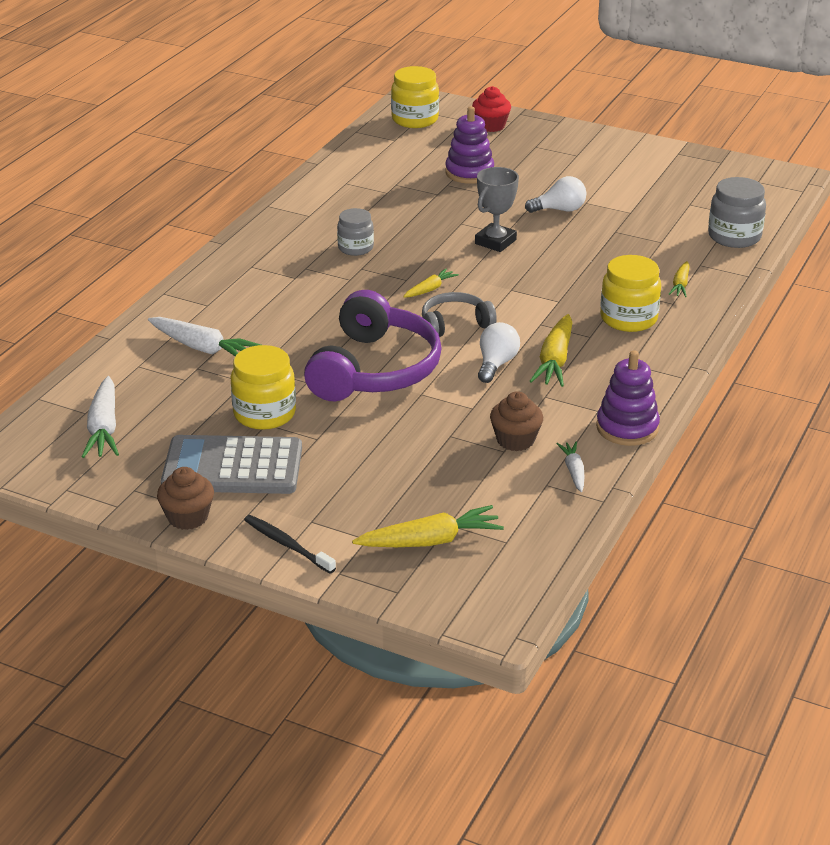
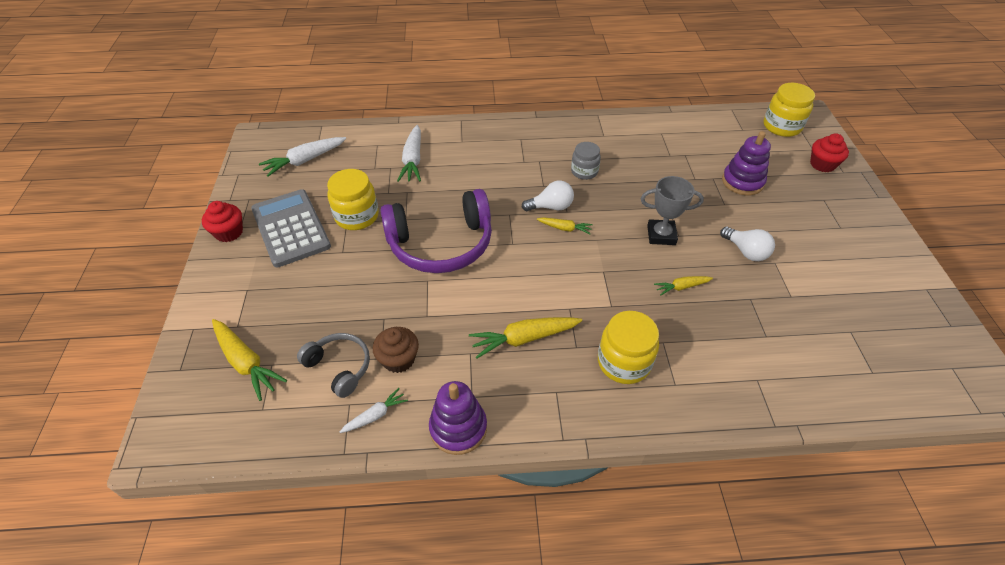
camera: 60 degrees right, 15 degrees up
(188, 517) = (229, 232): brown cupcake -> red cupcake
(287, 544) = (216, 289): black toothbrush -> none
(455, 324) = (530, 260): grey headphones -> grey headphones (339, 367)
(496, 364) = (493, 305): white light bulb -> white light bulb (551, 207)
(680, 284) = (710, 378): yellow carrot -> yellow carrot (682, 287)
(734, 236) = (832, 387): grey jar -> none

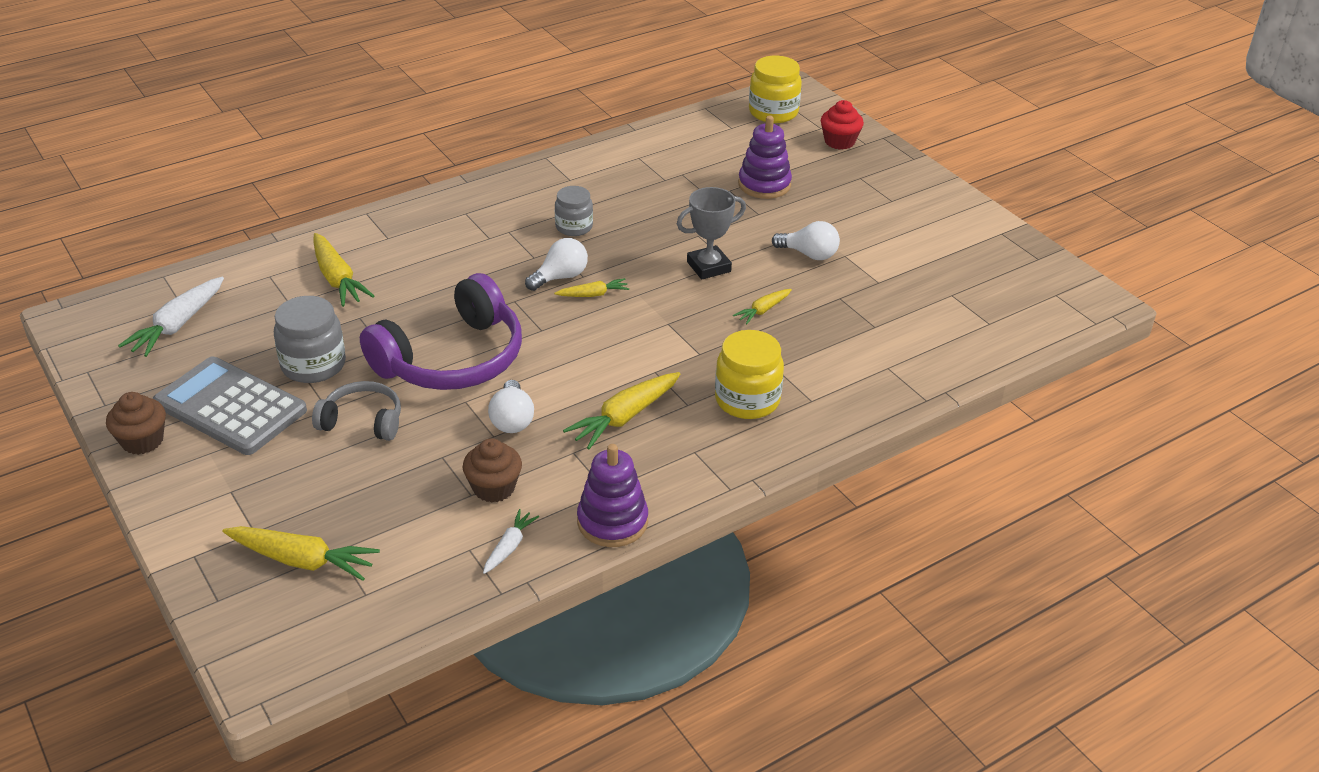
camera: 30 degrees left, 10 degrees down
(229, 232) = (142, 441): red cupcake -> brown cupcake
(339, 367) = (427, 521): grey headphones -> grey headphones (362, 421)
(357, 216) = (313, 365): yellow jar -> grey jar
(413, 160) = (337, 278): white carrot -> yellow carrot
(447, 308) = (512, 420): none -> white light bulb

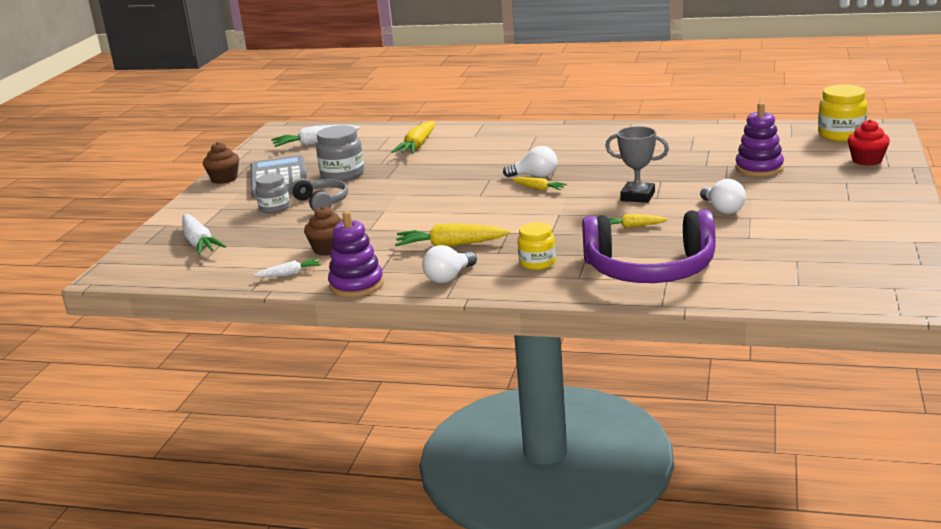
camera: 50 degrees right, 15 degrees down
(301, 560) = (199, 243): yellow carrot -> white carrot
(452, 359) = (410, 192): purple headphones -> purple headphones (650, 269)
(512, 420) = (390, 226): white light bulb -> white light bulb (449, 277)
(574, 227) = (587, 157): grey jar -> grey jar (274, 208)
(747, 400) = (537, 263): yellow jar -> yellow jar, size x0.66

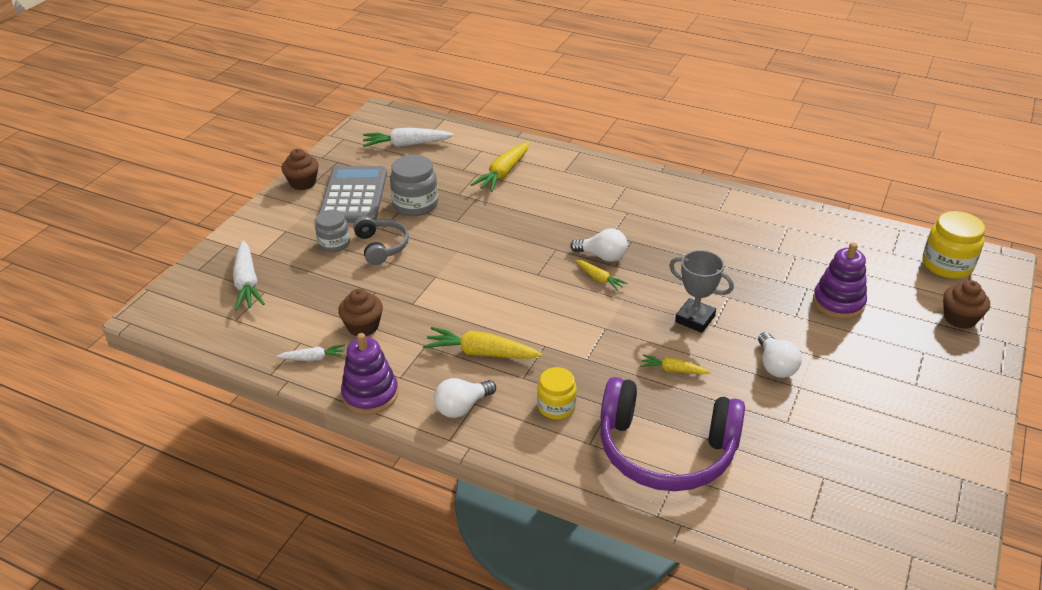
camera: 10 degrees right, 15 degrees up
(867, 160) = (960, 318): red cupcake -> brown cupcake

